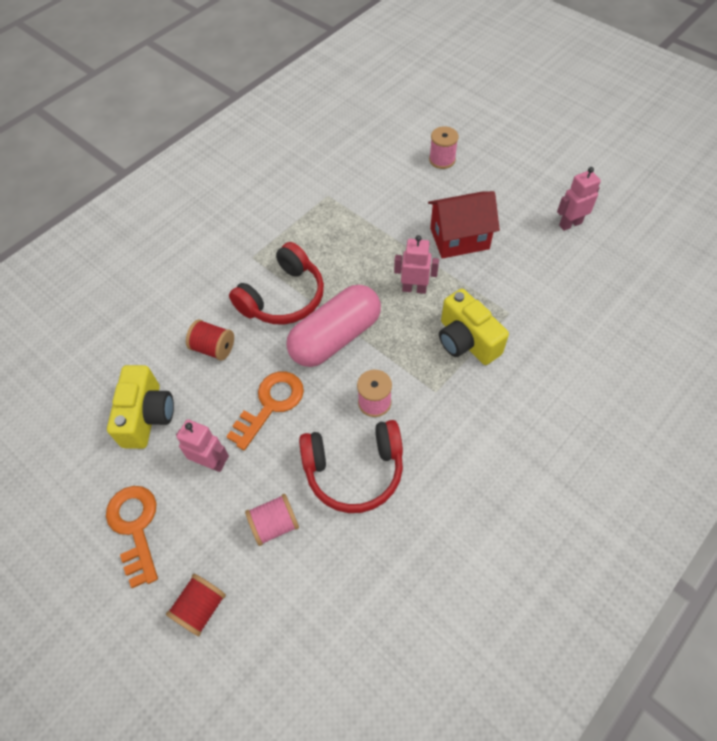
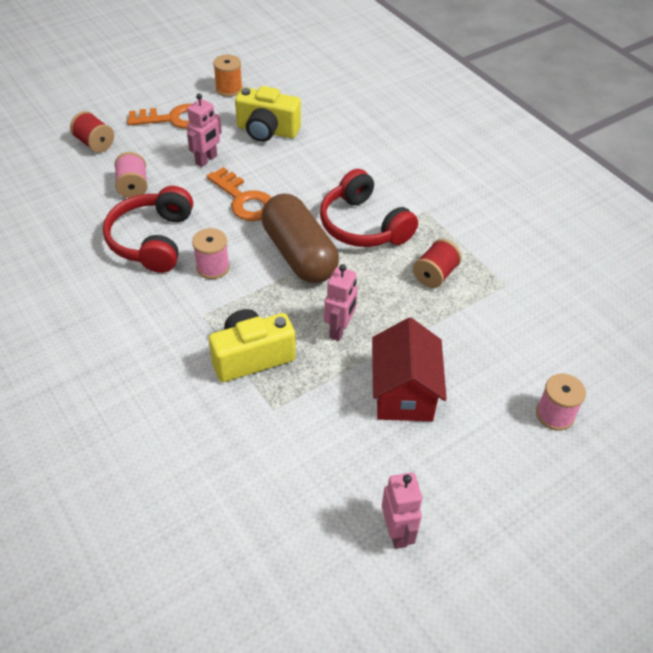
camera: 100 degrees right, 10 degrees down
(64, 483) = (229, 89): none -> orange spool
(213, 348) = (320, 173): red spool -> red spool (435, 275)
(335, 337) = (299, 254): pink capsule -> brown capsule

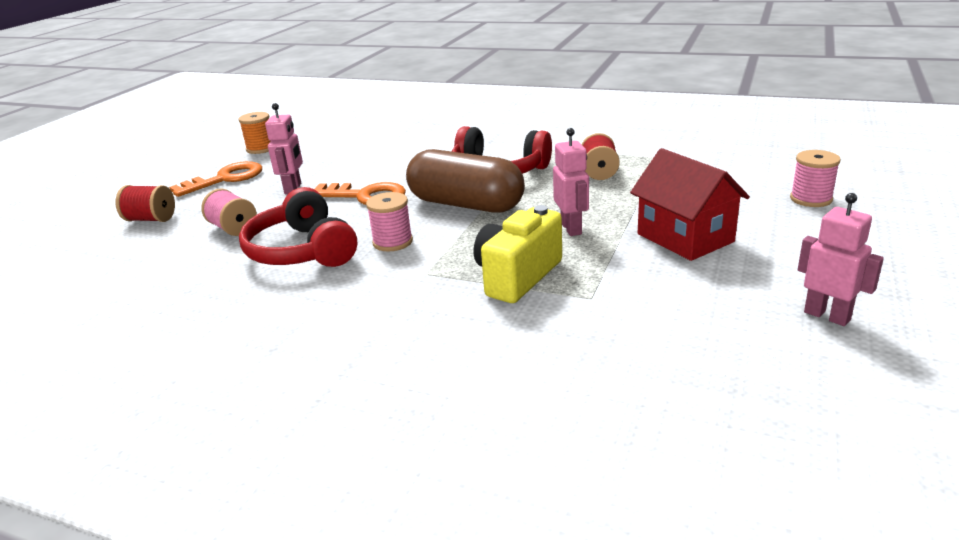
camera: 30 degrees left, 20 degrees down
(267, 131) = (332, 156): yellow camera -> none

